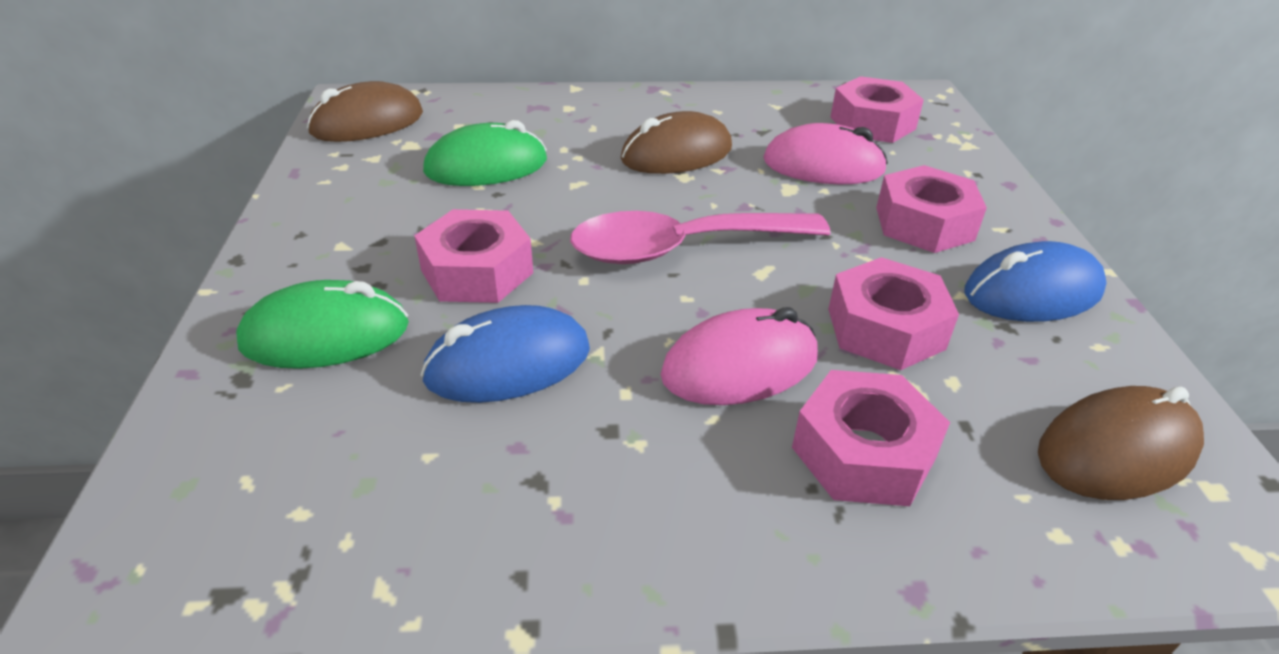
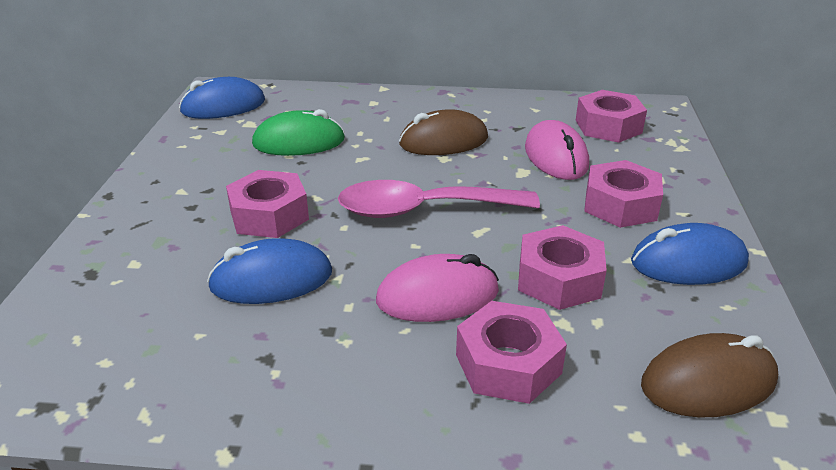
camera: 10 degrees right, 5 degrees down
(326, 335) = (153, 250): green mouse -> none
(367, 123) = (223, 106): brown mouse -> blue mouse
(823, 166) = (556, 157): pink mouse -> pink mouse turned 60 degrees clockwise

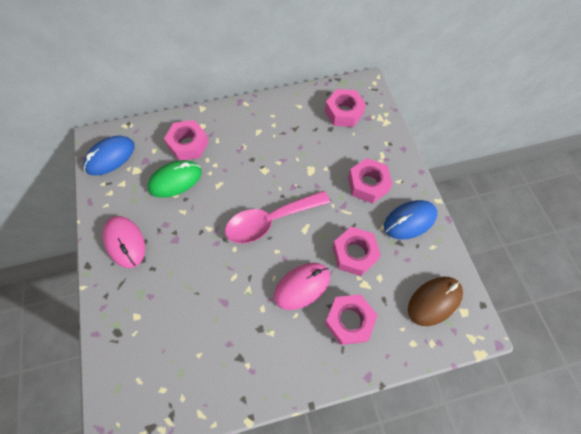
camera: 20 degrees left, 30 degrees up
(269, 215) = (190, 253): pink nut -> pink nut (188, 144)
(271, 280) = (215, 303): blue mouse -> none
(443, 141) = (258, 154): brown mouse -> none
(556, 157) = (324, 151): pink mouse -> pink mouse (125, 242)

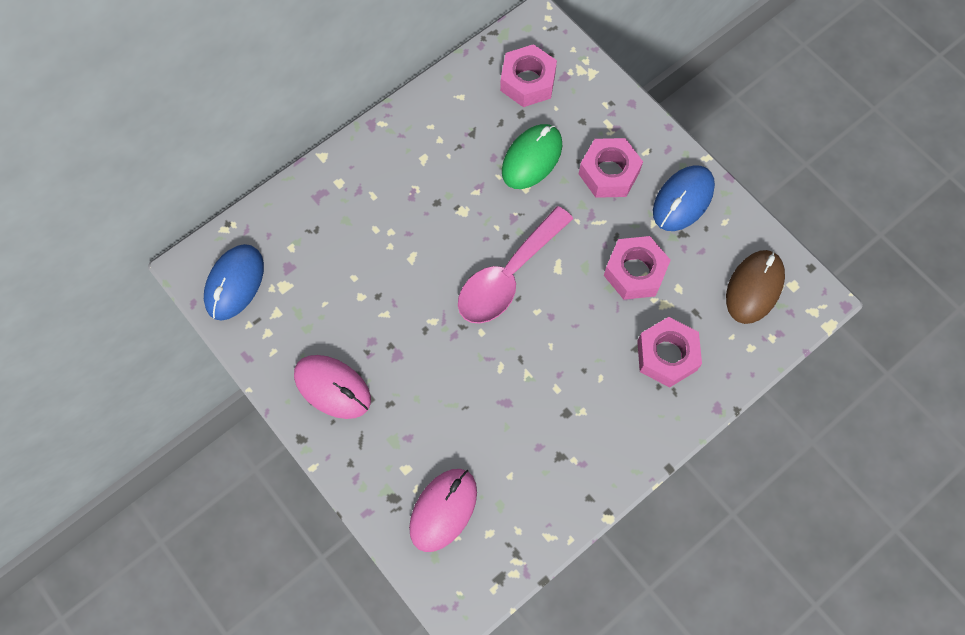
camera: 25 degrees left, 5 degrees up
(175, 180) = (349, 276): green mouse -> green mouse (532, 158)
(188, 144) = (336, 218): pink nut -> none
(302, 286) = (591, 340): pink mouse -> pink mouse (443, 510)

